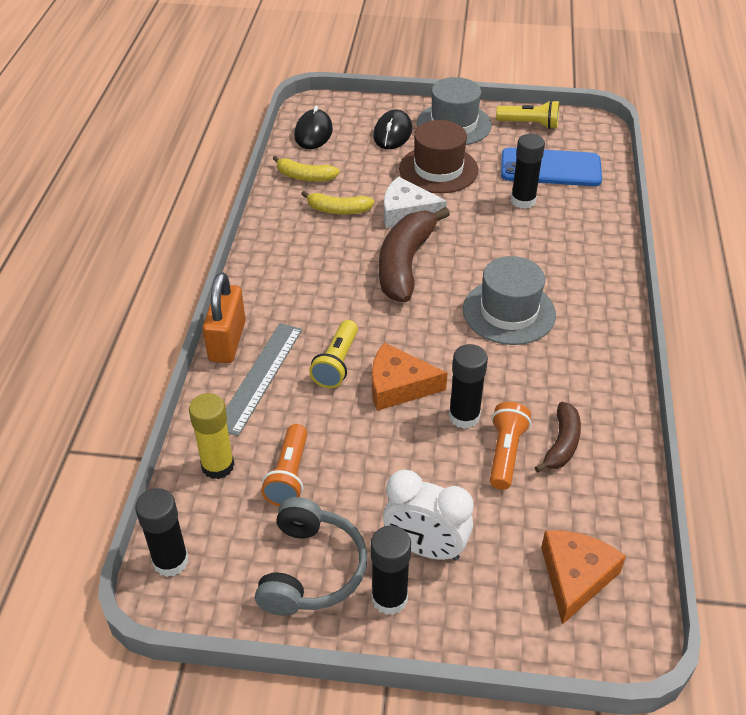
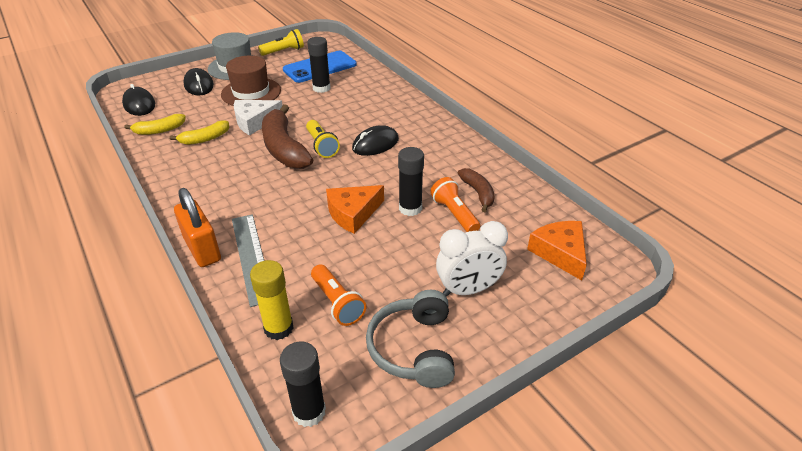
camera: 40 degrees left, 5 degrees down
(311, 570) = (414, 348): grey headphones -> grey headphones turned 150 degrees counterclockwise
(336, 363) = (298, 222): yellow flashlight -> yellow flashlight (321, 146)
(389, 598) = (479, 331): black glue stick -> none
(509, 312) = (375, 144): grey hat -> black mouse

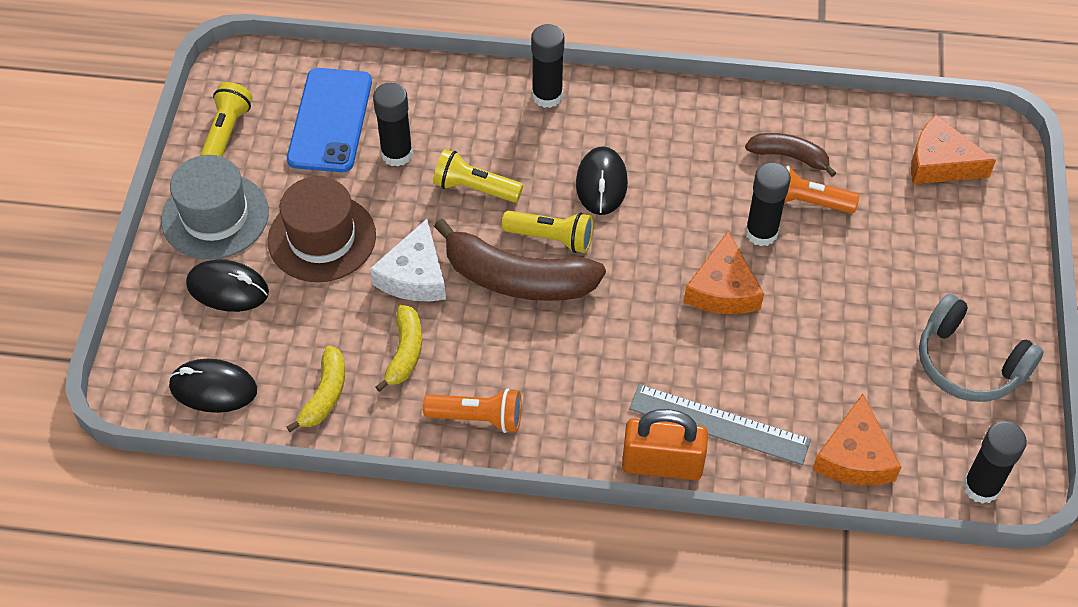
camera: 50 degrees left, 15 degrees up
(278, 328) = (854, 456): yellow glue stick -> orange cheese
(326, 114) = (475, 188): none -> yellow flashlight
(337, 303) = (858, 387): orange flashlight -> orange flashlight (478, 418)
(409, 107) = (547, 96): none -> black glue stick
(468, 290) = (929, 271): white clock -> none

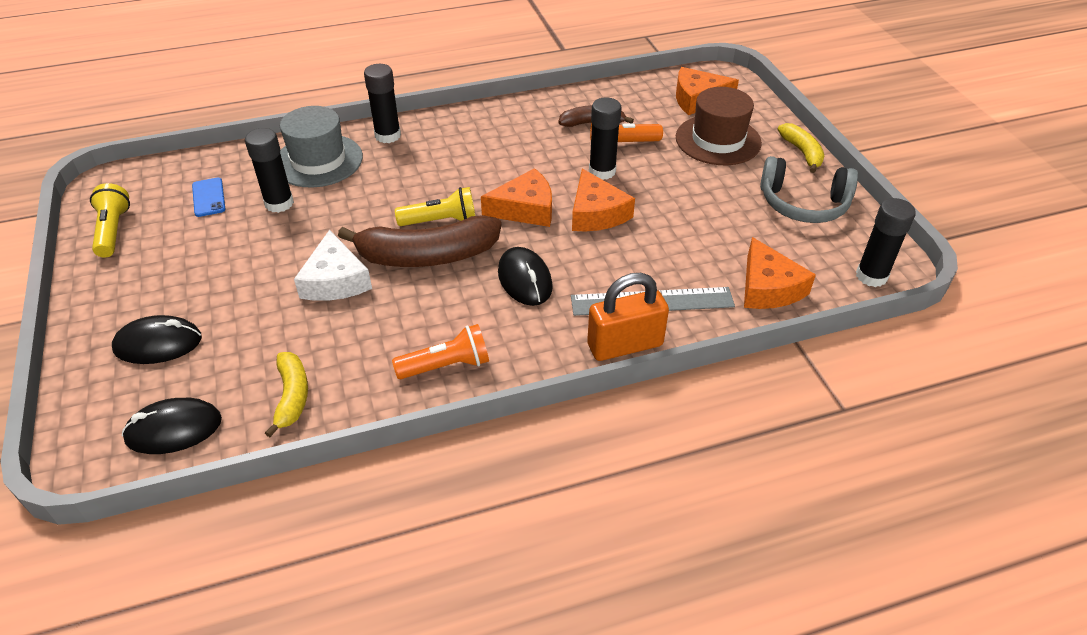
camera: 25 degrees left, 10 degrees down
(215, 216) = (124, 293): grey hat -> grey hat (318, 160)
(322, 238) = (236, 279): brown hat -> brown hat (718, 140)
(330, 120) = (208, 197): blue phone -> blue phone, size x0.49
(405, 352) = (354, 338): yellow banana -> yellow banana (802, 152)
(475, 188) = (358, 207): yellow flashlight -> none
(601, 183) = (461, 176): black mouse -> black mouse (525, 279)
(648, 254) = (525, 209): none -> orange cheese

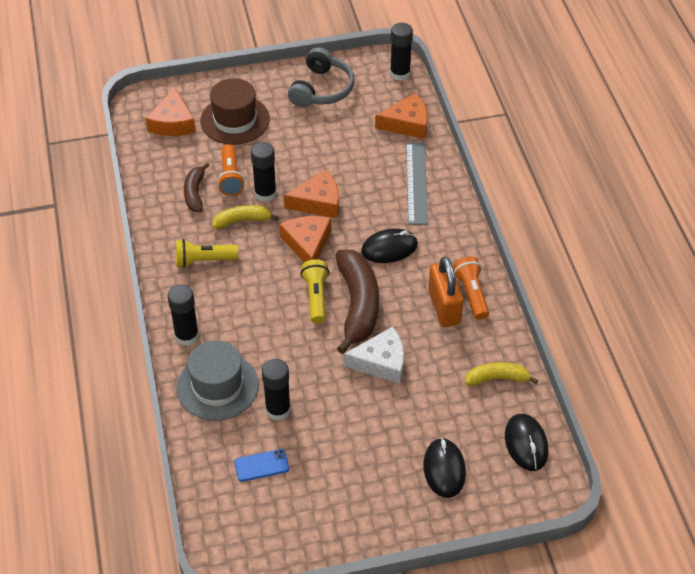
camera: 85 degrees left, 5 degrees up
(113, 231) = (301, 533): yellow flashlight -> yellow flashlight (204, 260)
(625, 345) = (456, 201): orange padlock -> orange padlock (444, 307)
(802, 152) = (259, 77): yellow banana -> yellow banana (242, 220)

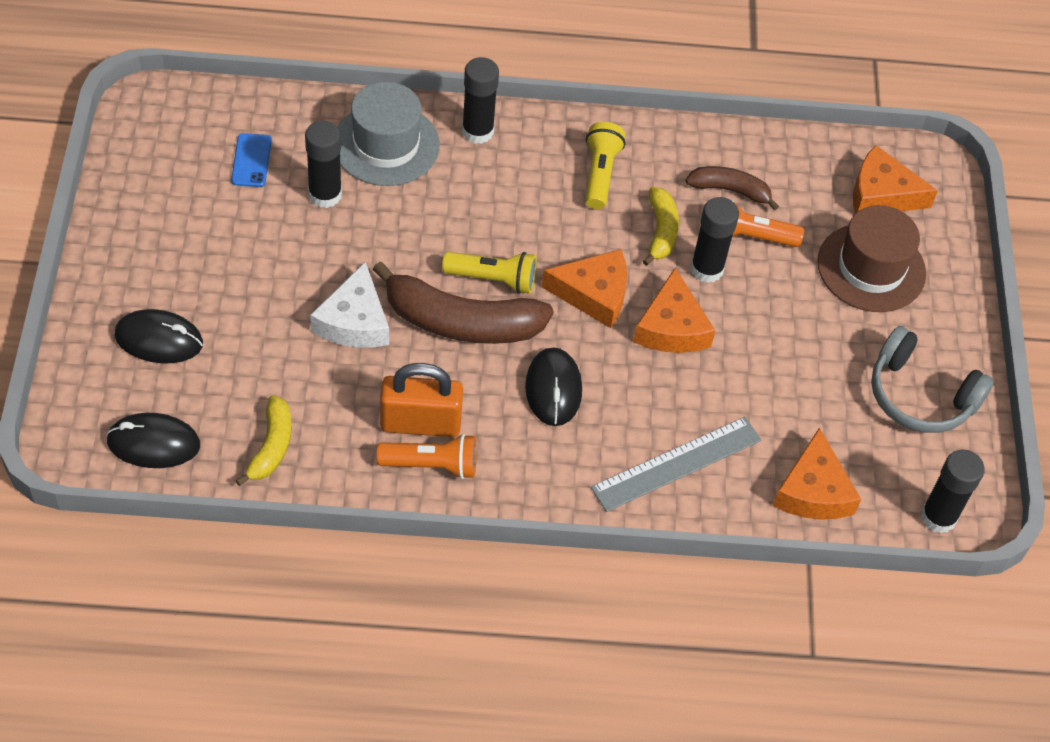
camera: 100 degrees right, 5 degrees up
(416, 183) = (677, 464): grey ruler -> grey ruler turned 45 degrees counterclockwise

